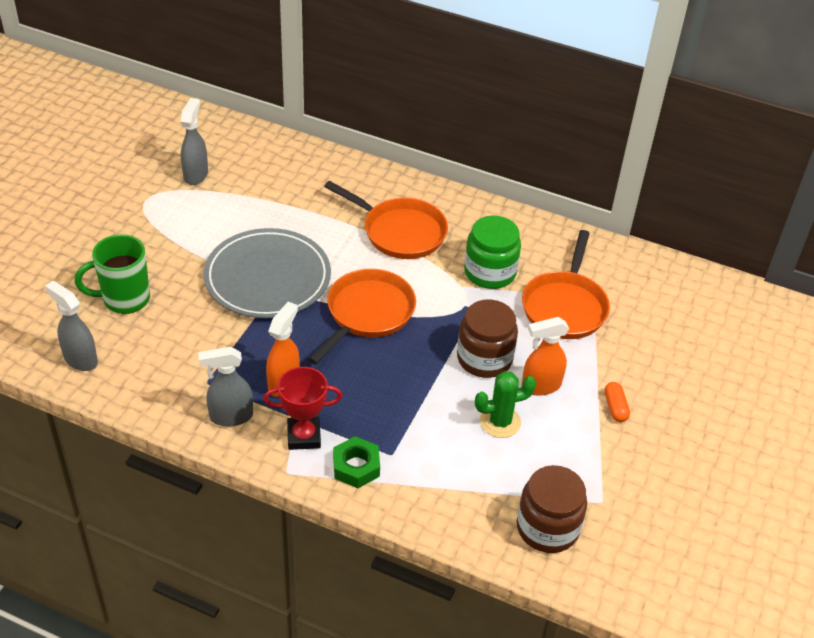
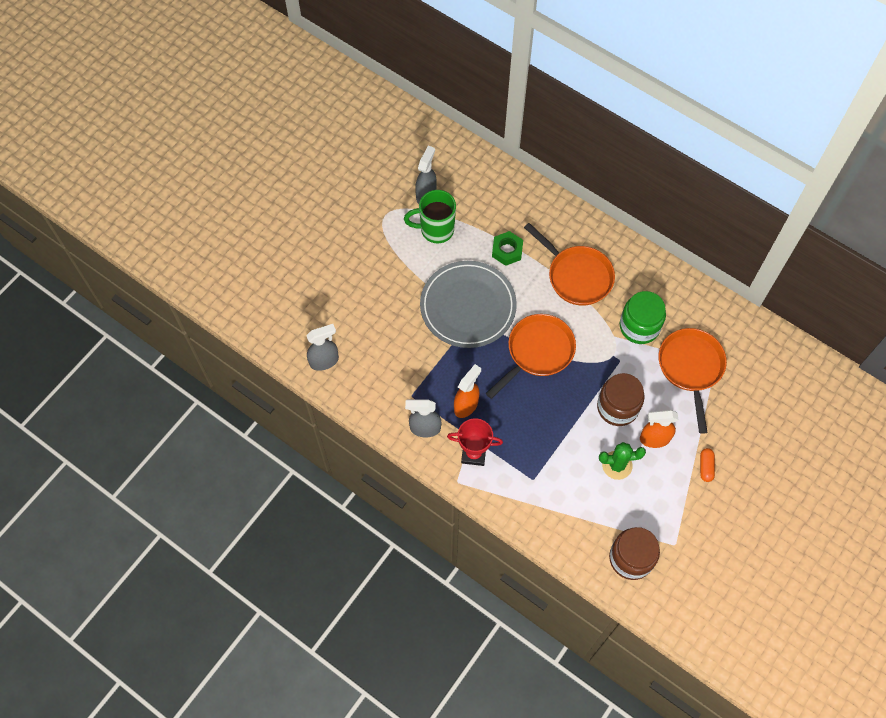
camera: 15 degrees right, 20 degrees up
(80, 359) = (324, 361): grey spray bottle -> grey spray bottle turned 105 degrees clockwise
(124, 299) = (360, 311): green mug -> green mug (435, 230)
(356, 466) = (506, 485): green nut -> green nut (507, 251)
(565, 306) = (691, 368): orange pan -> orange pan turned 150 degrees clockwise

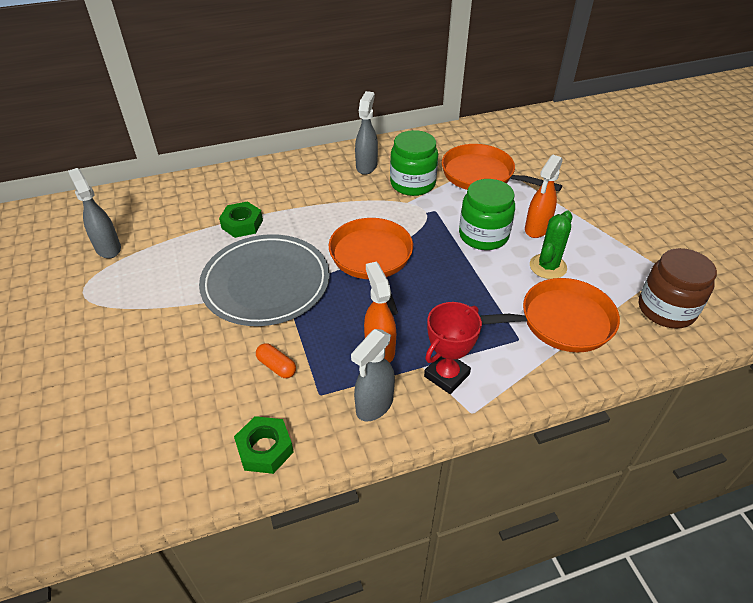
camera: 55 degrees left, 20 degrees down
(324, 361) = (179, 464): grey spray bottle -> grey spray bottle (366, 166)
(360, 393) = (265, 449): none -> green nut
(435, 230) = (154, 262): green mug -> none
(576, 276) = (321, 195): orange pan -> orange pan (559, 322)
(617, 407) = (483, 235): brown jar -> green jar
(705, 467) = (590, 212): orange capsule -> orange capsule (276, 366)

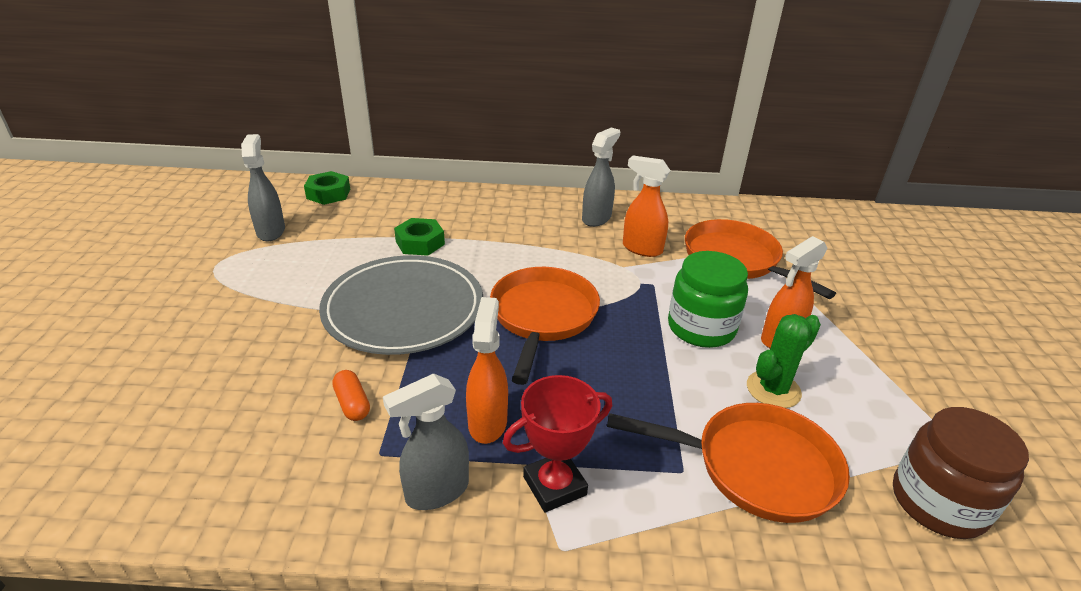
camera: 20 degrees right, 10 degrees down
(265, 449) = (271, 497): green nut -> green nut (328, 193)
(412, 184) = (641, 249): green jar -> orange spray bottle

